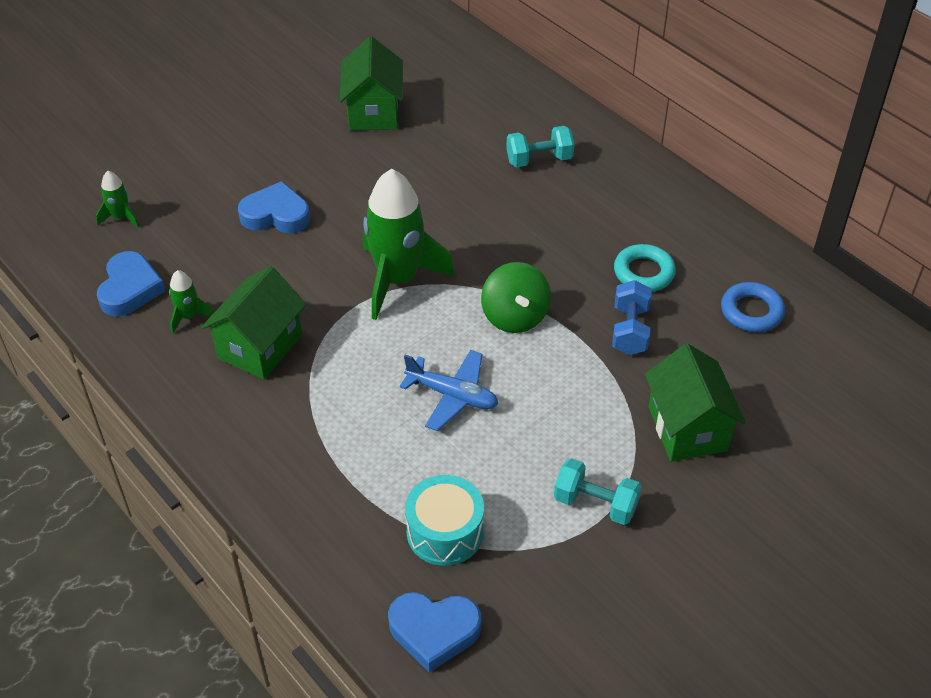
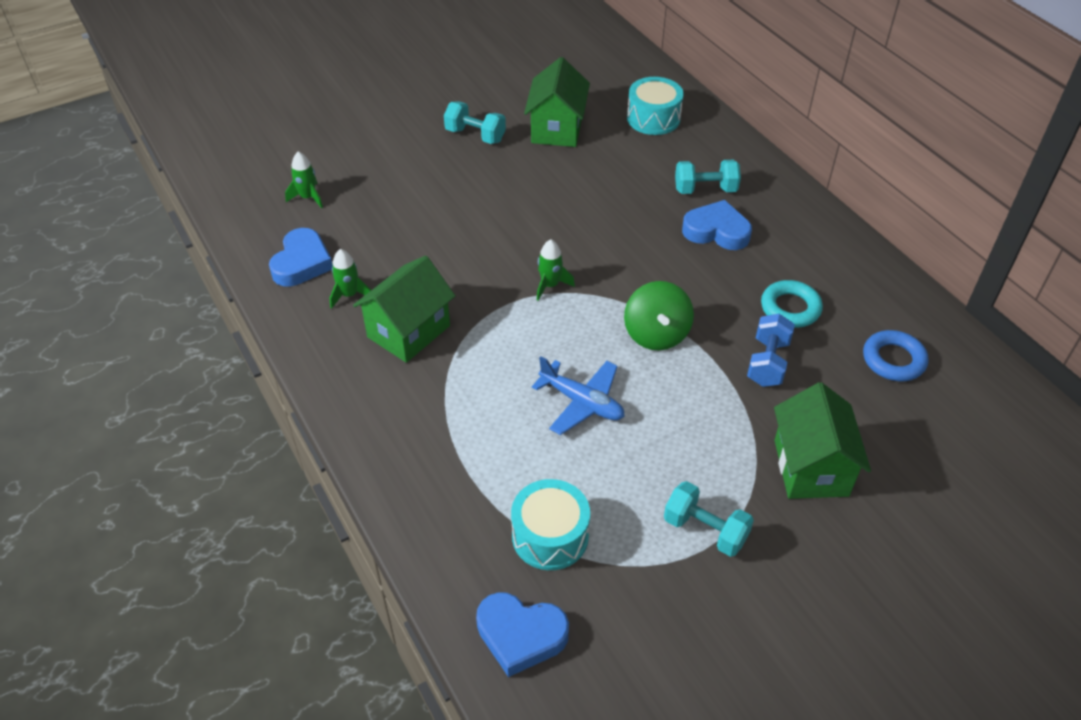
camera: 10 degrees right, 0 degrees up
(276, 215) = (448, 212): blue heart -> blue heart (716, 231)
(288, 128) = (475, 135): none -> turquoise dumbbell
(398, 280) = (550, 285): green rocket -> green rocket, size x0.44
(473, 89) = (653, 118): none -> turquoise drum

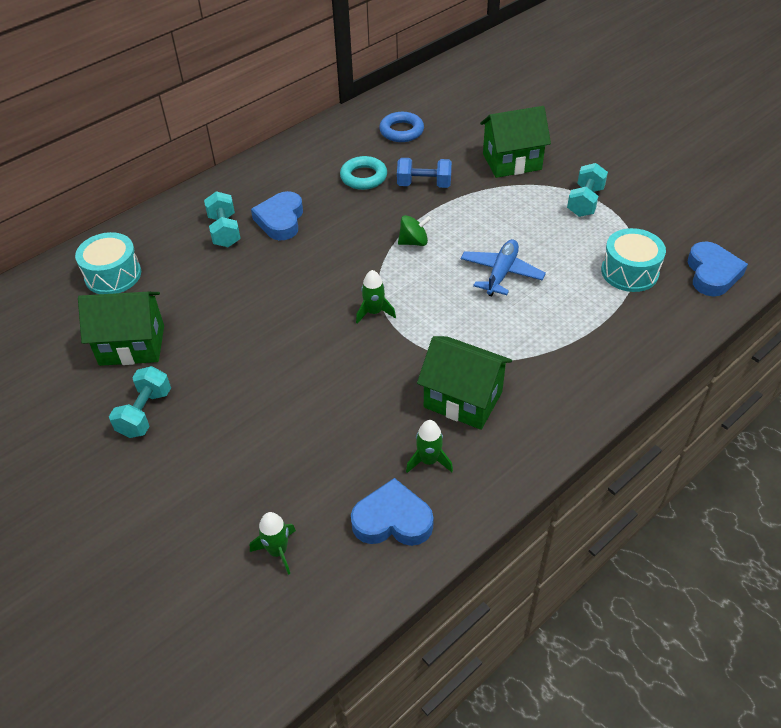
camera: 100 degrees left, 0 degrees up
(656, 334) = (414, 242): green spinning top -> green spinning top, size x0.65

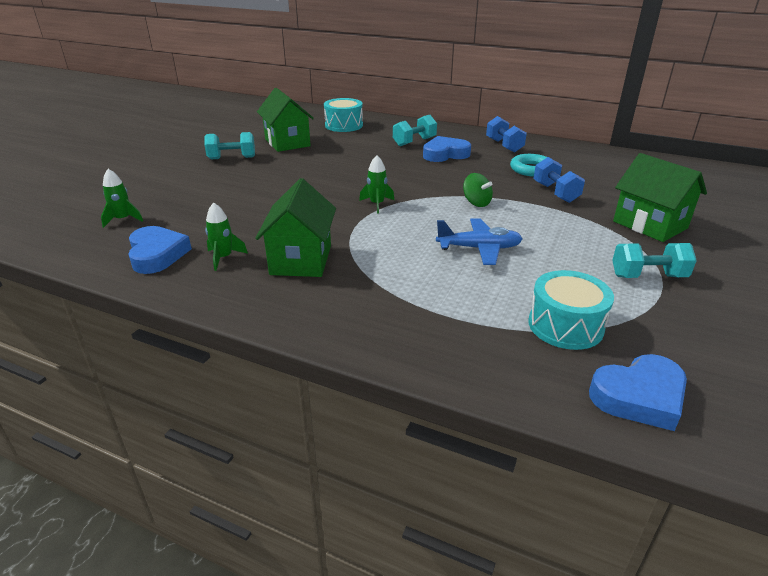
camera: 65 degrees right, 15 degrees down
(290, 170) = (504, 146): none -> blue dumbbell
(401, 131) = (612, 171): blue ring -> none

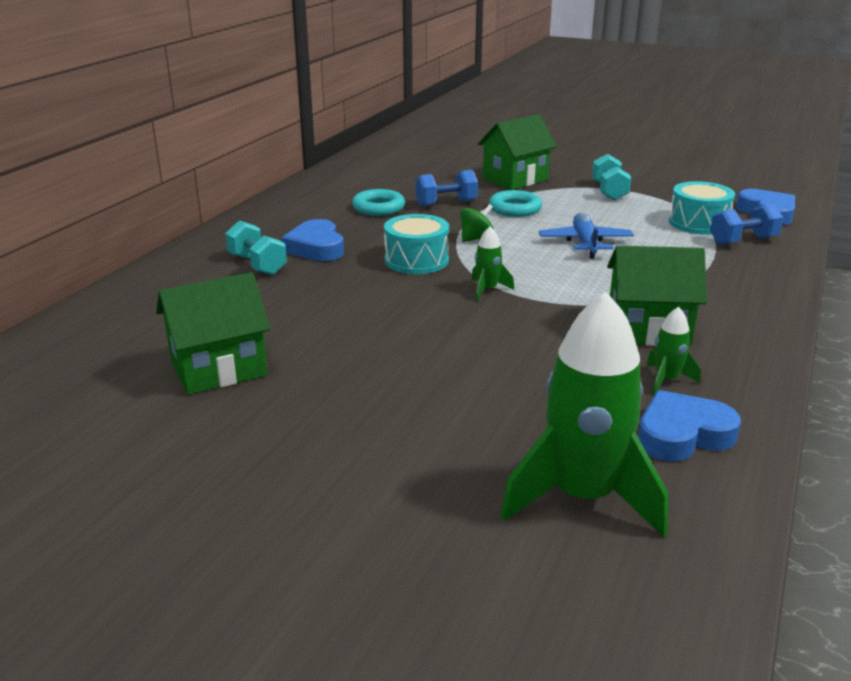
camera: 90 degrees left, 5 degrees down
(123, 219) = (582, 497): green rocket -> green rocket, size x2.25
(232, 158) = (289, 421): turquoise dumbbell -> none
(344, 125) = (142, 319): turquoise drum -> turquoise drum (416, 260)
(504, 146) = (293, 214): blue dumbbell -> blue dumbbell (743, 241)
(557, 221) = (515, 209): none -> turquoise ring

